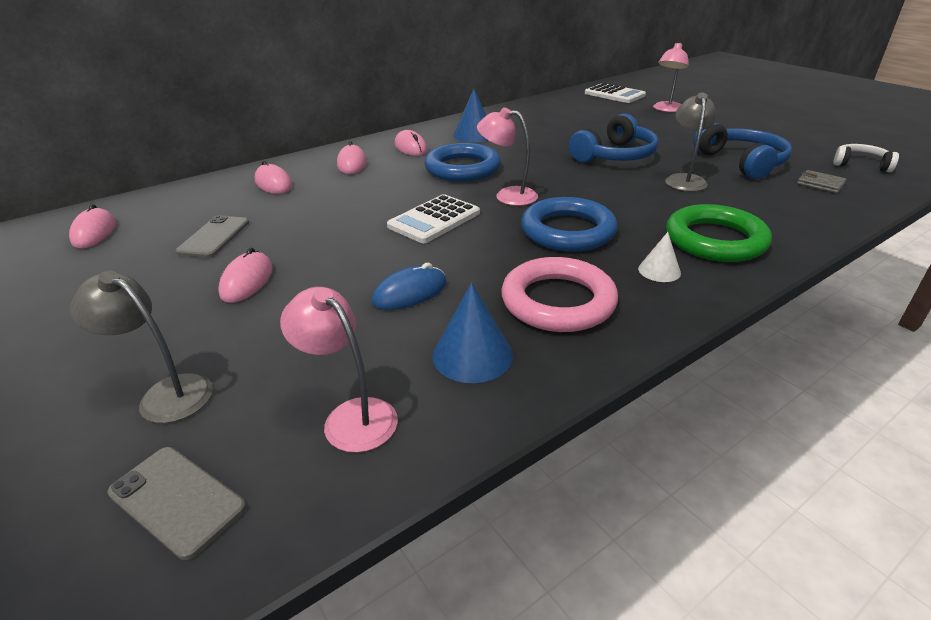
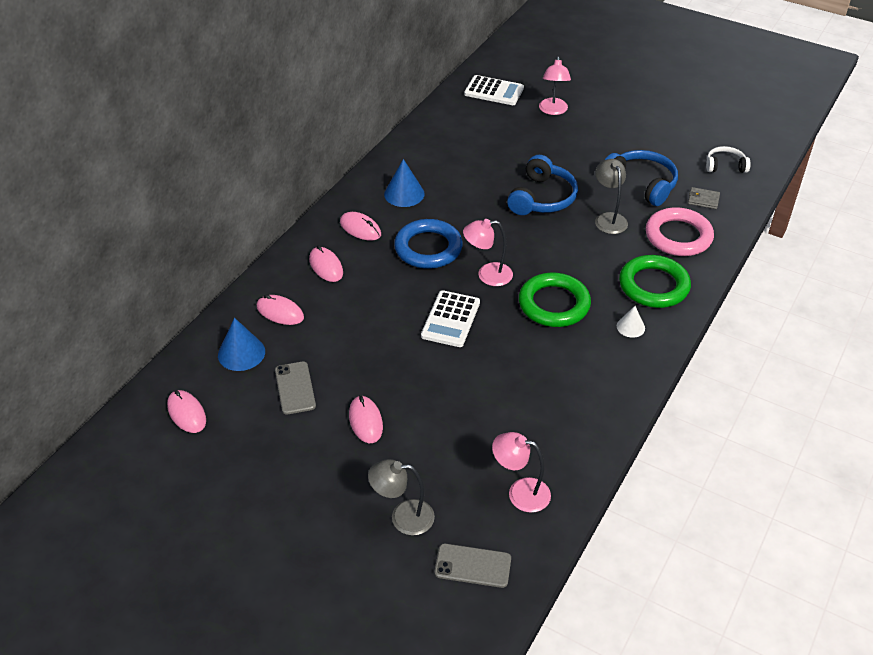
camera: 25 degrees left, 10 degrees up
(410, 293) = (486, 396): blue mouse -> none
(472, 355) = (557, 431): blue cone -> blue cone (241, 353)
(558, 301) = (583, 374): pink ring -> pink ring (678, 236)
(567, 231) = (554, 304): blue ring -> green ring

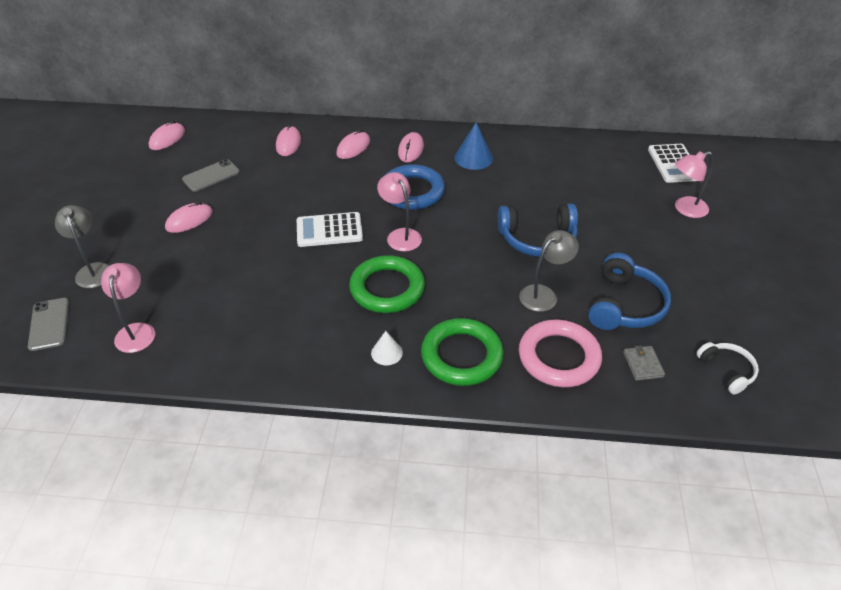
camera: 65 degrees right, 0 degrees up
(241, 353) = (236, 141): blue cone -> none

